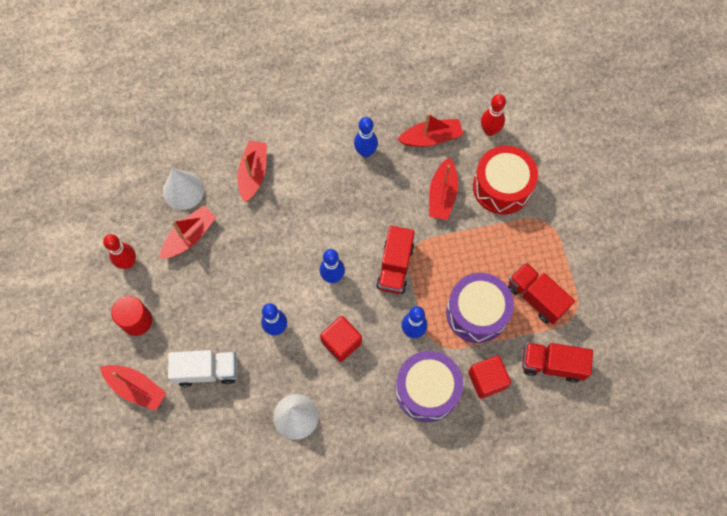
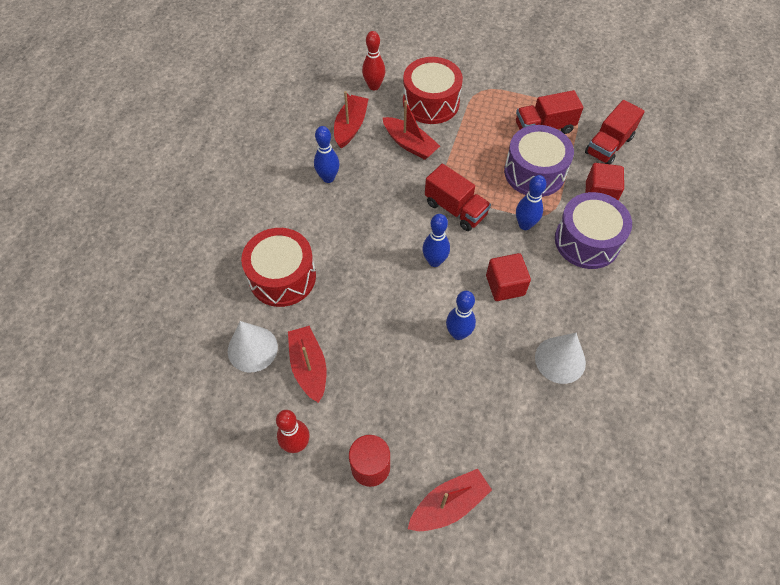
camera: 60 degrees left, 10 degrees down
(206, 370) = (468, 420): white truck -> none
(253, 174) = (282, 277): red boat -> red drum

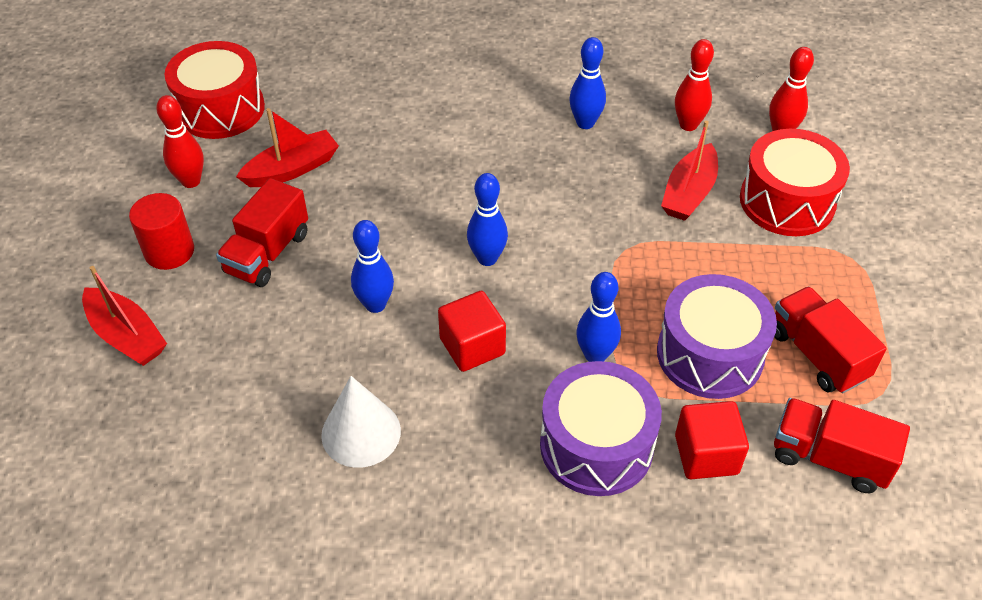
camera: 75 degrees right, 10 degrees down
(252, 349) = (306, 117): white cone -> none
(282, 277) = (412, 117): red drum -> red drum (220, 109)
(350, 126) = (688, 125): red boat -> red bowling pin
(455, 209) = (590, 266): red truck -> red truck (268, 253)

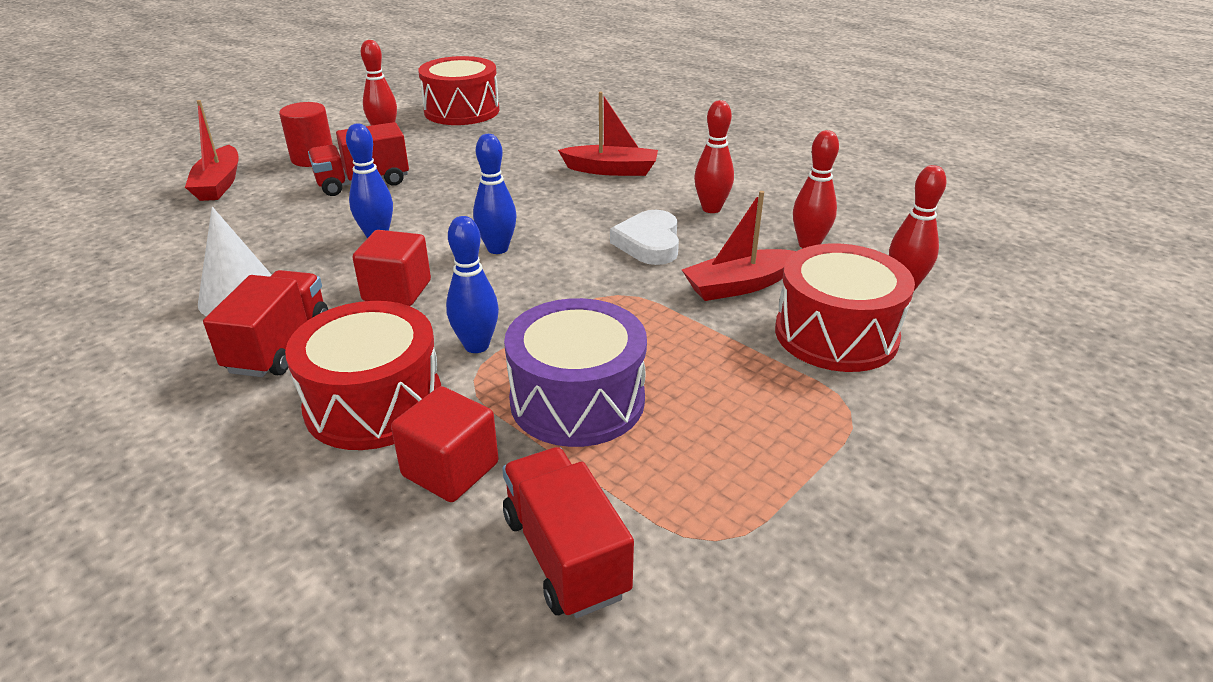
camera: 40 degrees right, 15 degrees down
(292, 169) = (452, 151): red boat -> red boat (611, 170)
(585, 123) = (711, 209): blue bowling pin -> red bowling pin
(586, 186) = (649, 243): none -> white heart
(596, 445) = (374, 403): purple drum -> red drum
(817, 355) = (688, 462): red truck -> red truck (279, 346)

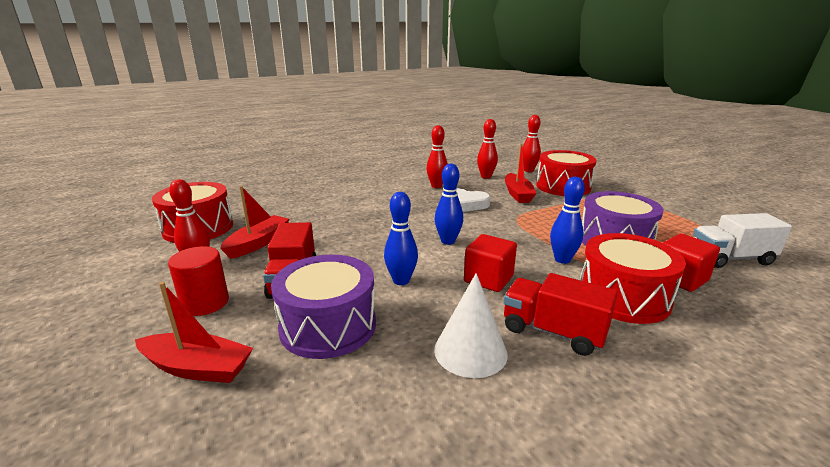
camera: 70 degrees left, 10 degrees down
(281, 218) = (328, 325): none -> purple drum
(565, 555) = (730, 258): red truck -> white truck
(611, 170) = (366, 198): red boat -> red boat (258, 243)

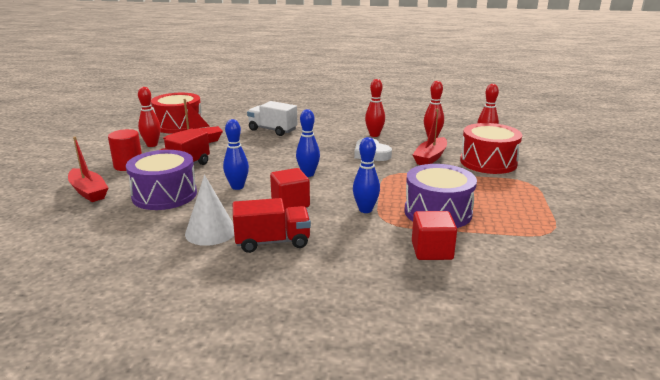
camera: 35 degrees right, 0 degrees up
(553, 332) = (272, 242): red truck -> red truck turned 105 degrees clockwise
(623, 297) = (359, 244): red drum -> none
(730, 258) = (515, 256): white truck -> white truck (272, 130)

